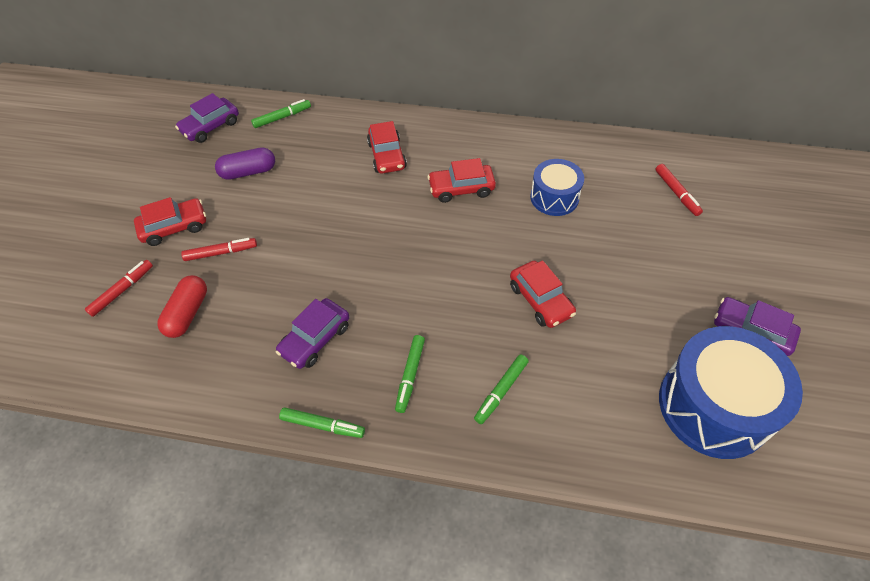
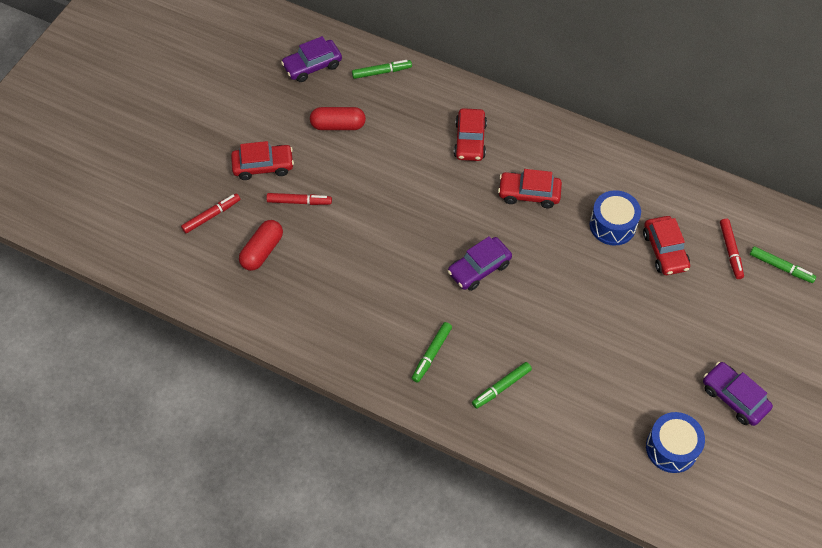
camera: 15 degrees right, 5 degrees up
(248, 172) = (338, 125): purple capsule -> red capsule
(315, 339) = (362, 302): purple car -> purple car (479, 268)
(323, 425) = (352, 374): green marker -> green marker (780, 267)
(540, 300) = (562, 320): red car -> red car (665, 251)
(714, 406) = (671, 448): blue drum -> blue drum, size x0.57

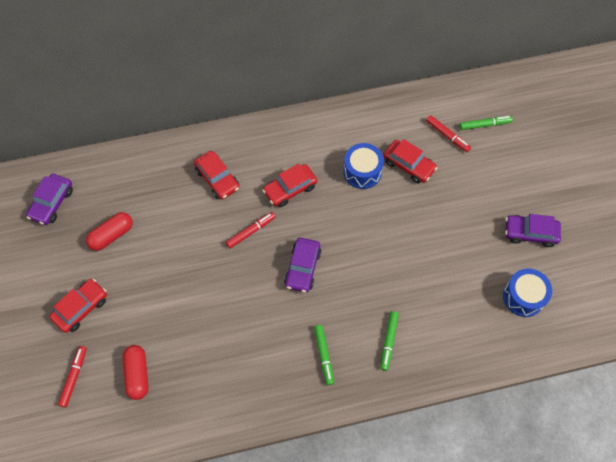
camera: 40 degrees left, 5 degrees up
(299, 202) = (133, 315): red marker -> red marker (251, 231)
(381, 72) = (109, 172): green marker -> none

